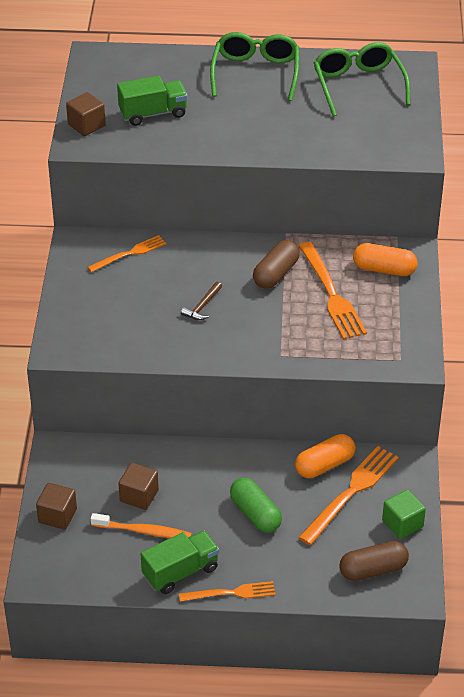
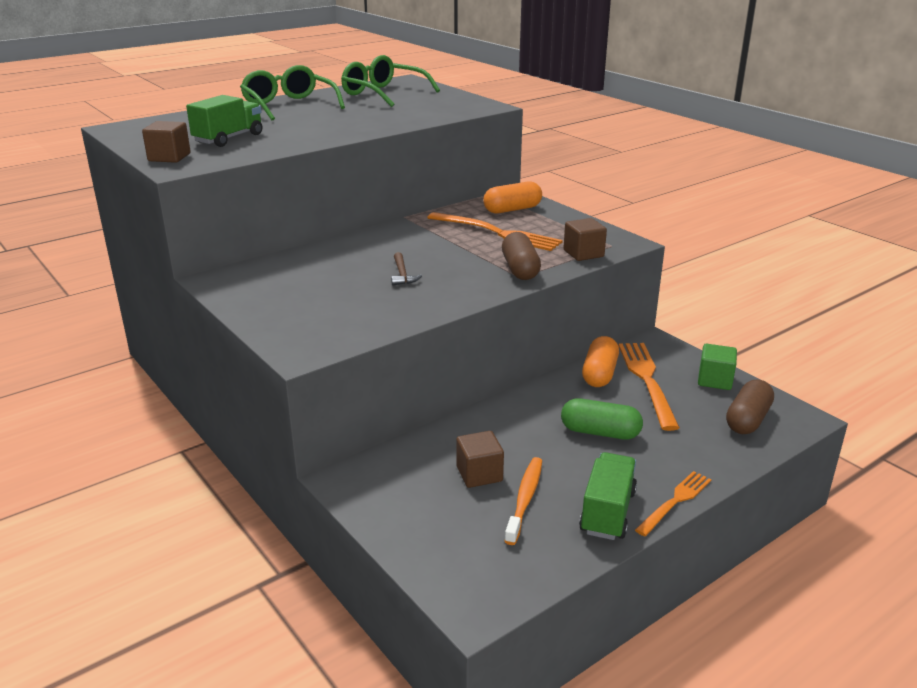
camera: 40 degrees left, 15 degrees down
(57, 516) = (419, 535): brown cube -> brown cube (583, 253)
(130, 253) = (281, 269): orange fork -> none
(143, 531) = (525, 499): orange toothbrush -> orange toothbrush turned 45 degrees counterclockwise
(276, 274) = (434, 238): brown capsule -> brown capsule (520, 269)

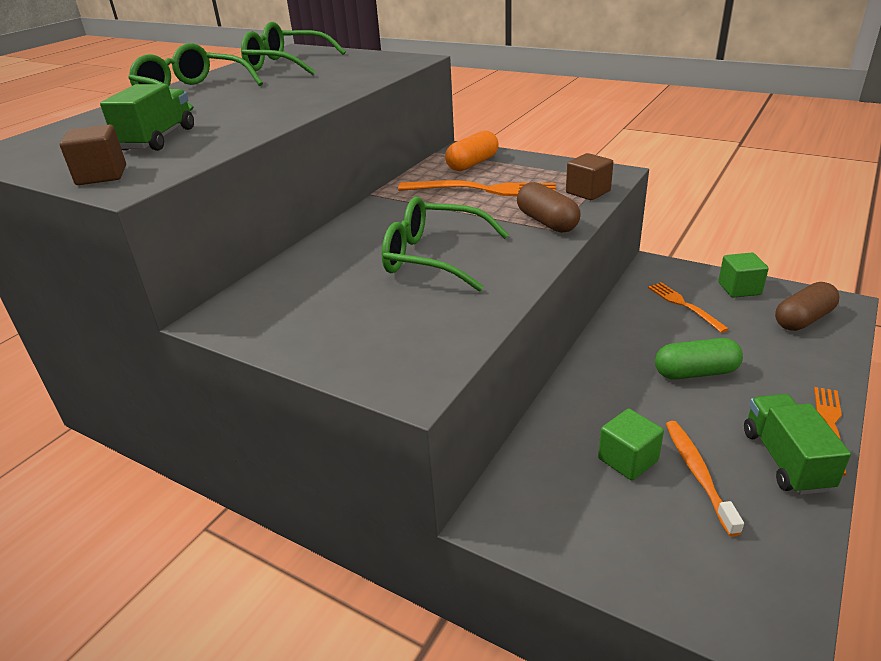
camera: 20 degrees left, 5 degrees up
(402, 275) = (433, 257): brown hammer -> green glasses
(479, 474) = (628, 459): brown cube -> green cube
(599, 374) = (637, 311): orange capsule -> none
(646, 380) = (683, 305): orange fork -> orange fork, size x0.61
(747, 420) = (803, 319): brown capsule -> brown capsule turned 45 degrees clockwise

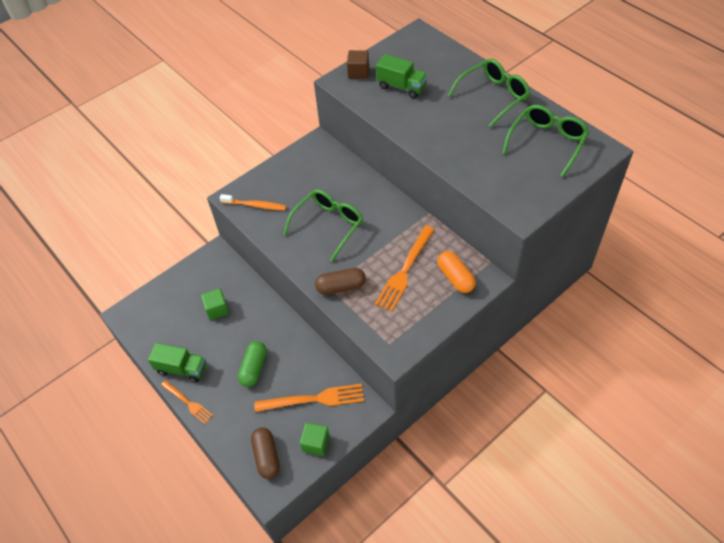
camera: 110 degrees right, 20 degrees up
(588, 192) = (371, 325): brown cube -> none
(683, 305) = (315, 399): orange fork -> orange fork, size x1.63
(698, 474) = (195, 331): orange toothbrush -> orange toothbrush (255, 205)

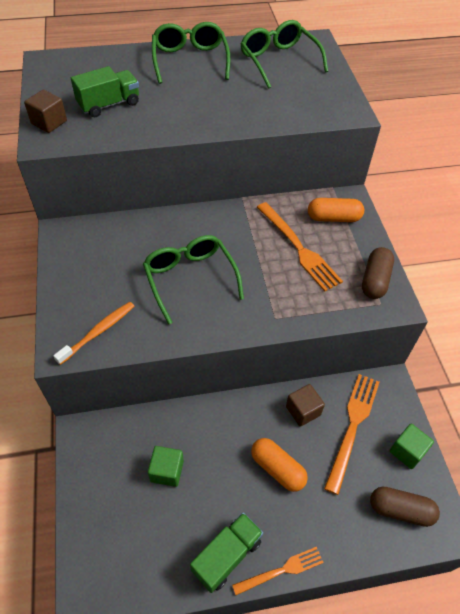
camera: 65 degrees left, 0 degrees up
(254, 368) = (277, 468): green capsule -> orange capsule
(307, 362) = (303, 411): none -> brown cube
(341, 287) = (282, 308): brown capsule -> brown capsule (375, 280)

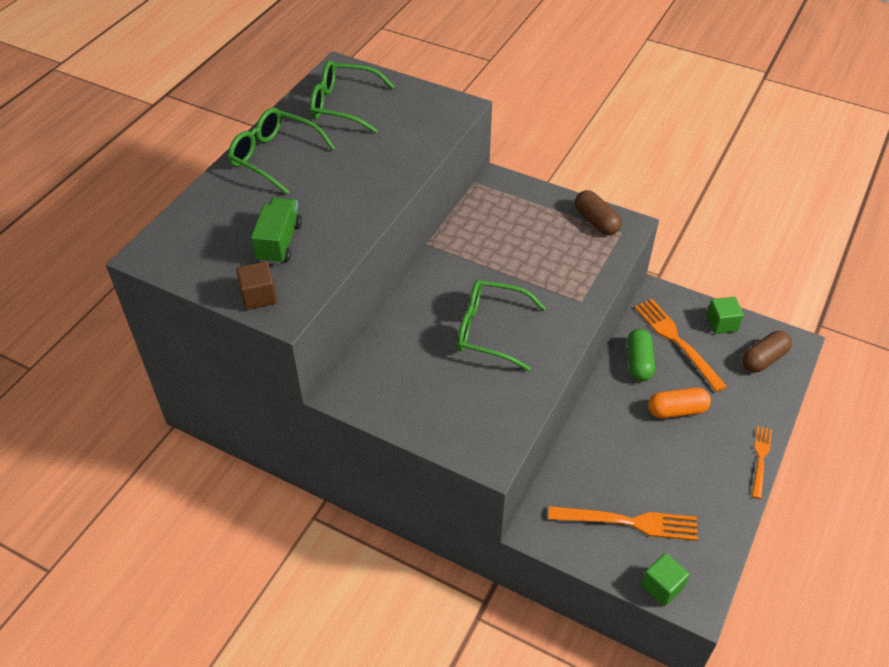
camera: 50 degrees left, 5 degrees down
(98, 332) = (493, 423): orange toothbrush -> none
(167, 471) = (623, 485): green cube -> green cube (662, 586)
(227, 555) = (726, 486): green truck -> none
(299, 249) = (523, 244): orange fork -> orange fork (630, 522)
(303, 411) = (638, 362): brown cube -> green capsule
(333, 218) = (509, 203): orange capsule -> none

